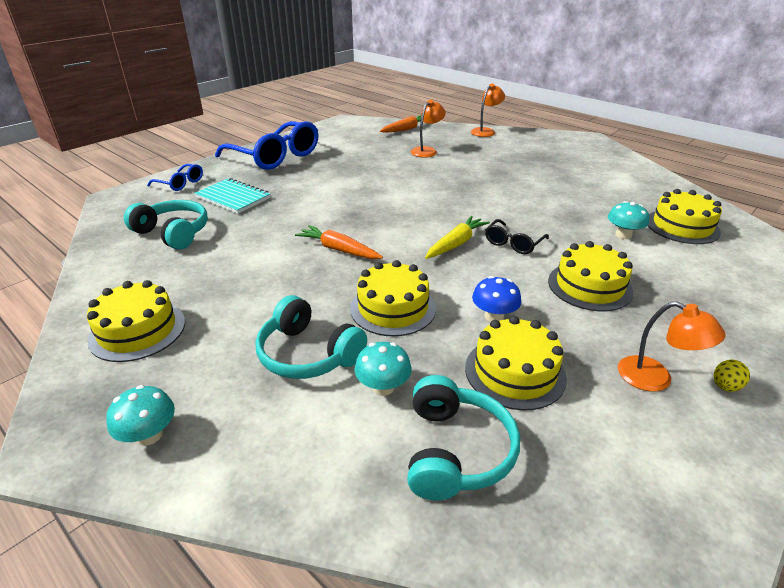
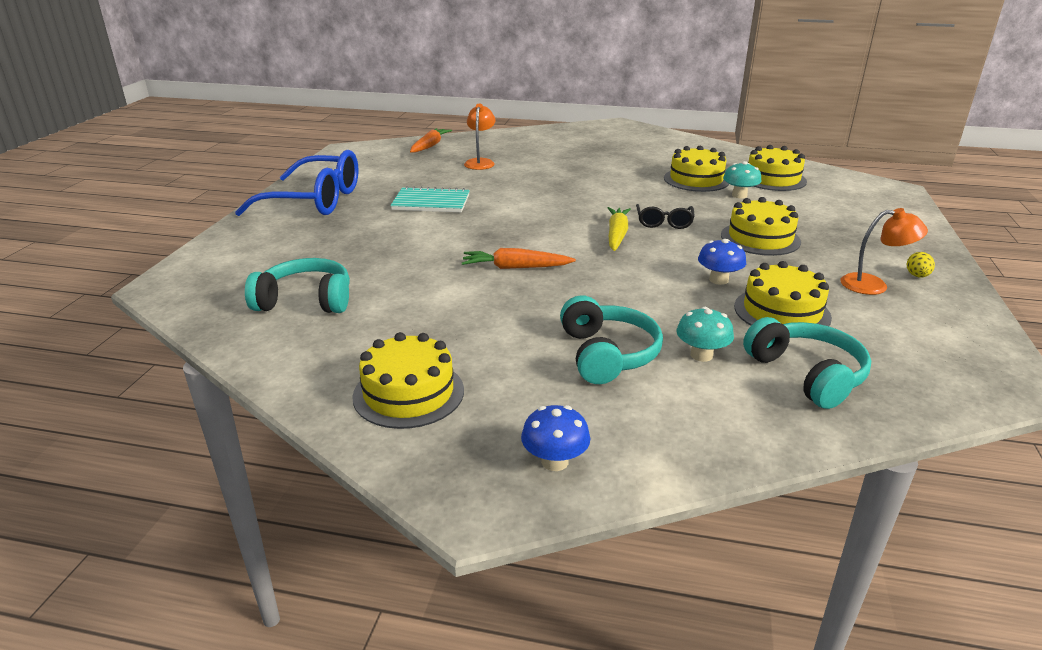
camera: 30 degrees left, 5 degrees down
(149, 435) = (554, 461): turquoise mushroom -> blue mushroom
(180, 183) = (233, 252): blue glasses -> none
(233, 198) = (326, 251): turquoise notebook -> turquoise notebook (431, 202)
(308, 354) = (607, 354): turquoise headphones -> turquoise headphones turned 105 degrees counterclockwise
(393, 308) = (631, 298): yellow cake -> yellow cake (696, 180)
(485, 131) = (515, 134): orange lamp -> none

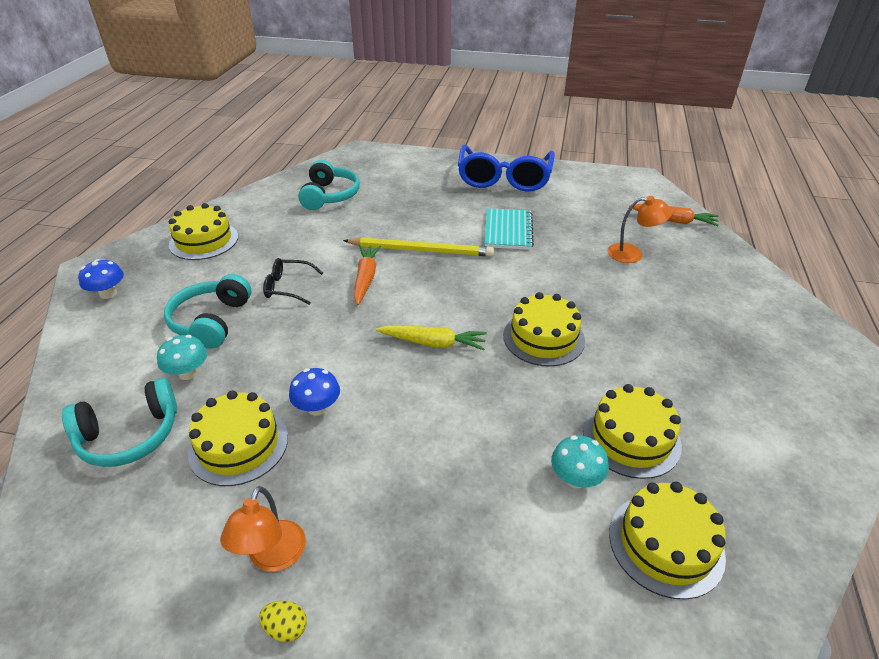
camera: 90 degrees right, 10 degrees up
(461, 241) = (421, 250): none -> yellow pencil
(607, 354) = (211, 321): turquoise headphones -> turquoise headphones turned 105 degrees clockwise
(664, 223) = (468, 384): black glasses -> black glasses (288, 287)
(760, 238) = (421, 468): yellow cake -> yellow cake (543, 338)

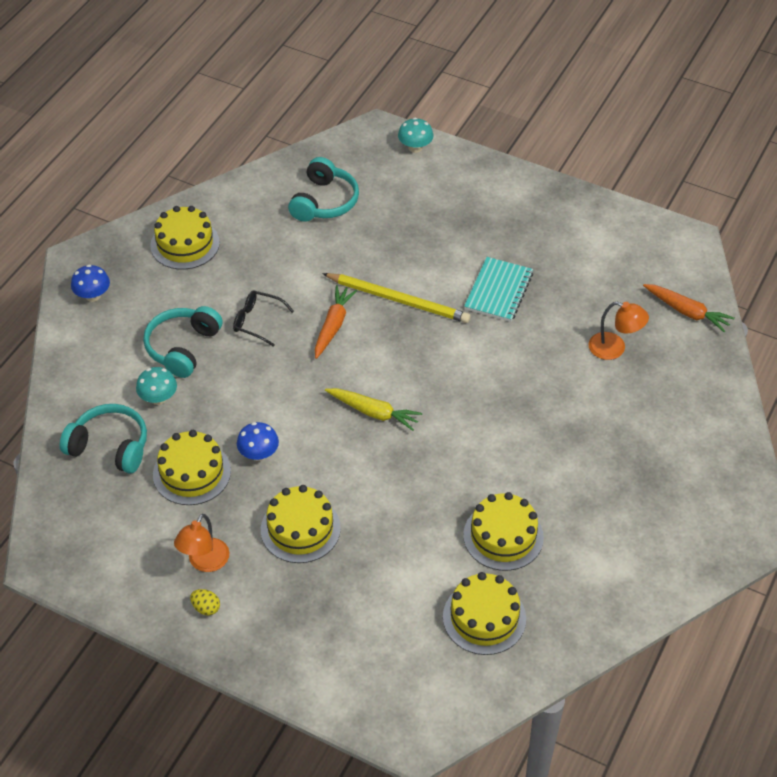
camera: 15 degrees right, 10 degrees up
(130, 435) = (110, 446): turquoise headphones -> turquoise headphones turned 150 degrees counterclockwise
(504, 179) = (528, 210): blue glasses -> none
(543, 338) = (475, 428): yellow cake -> yellow cake (300, 529)
(575, 478) = (442, 557): turquoise mushroom -> turquoise mushroom (415, 147)

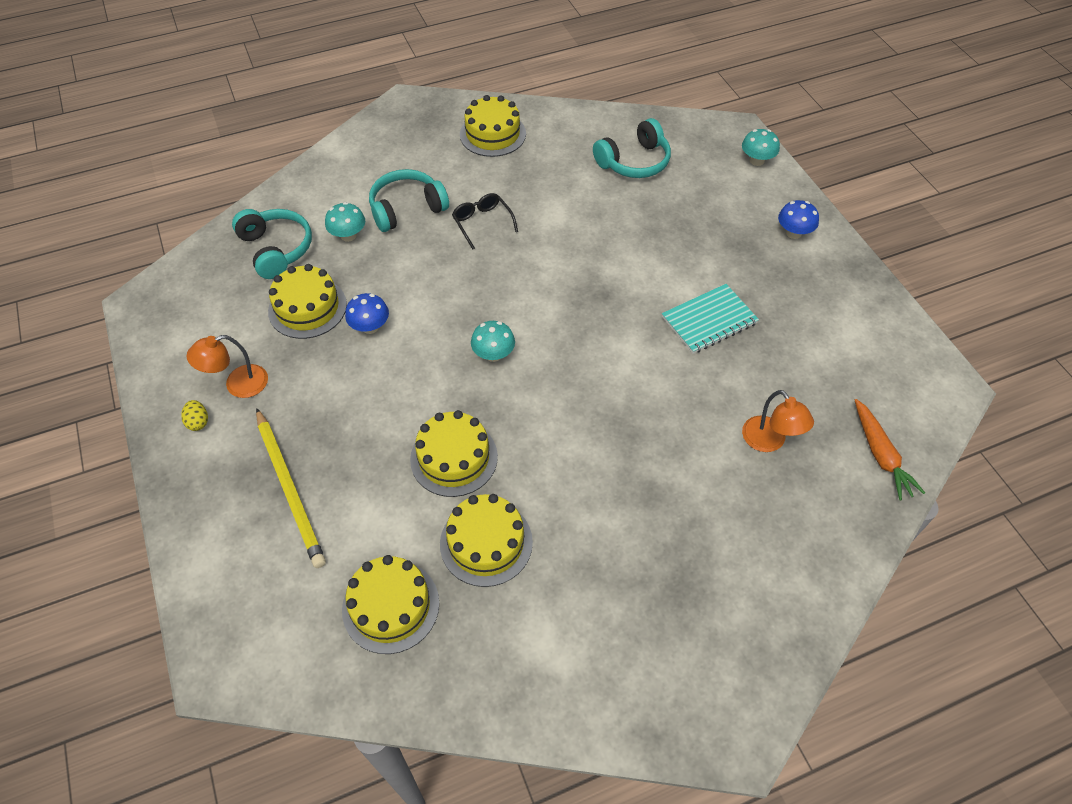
camera: 40 degrees right, 5 degrees up
(93, 295) = (388, 134): blue mushroom -> blue mushroom (793, 233)
(300, 529) = (333, 410): yellow cake -> yellow cake (454, 458)
(333, 326) = (537, 262): orange carrot -> none
(374, 412) = (493, 354): yellow carrot -> turquoise mushroom
(398, 300) = (612, 275): yellow pencil -> yellow pencil (290, 489)

